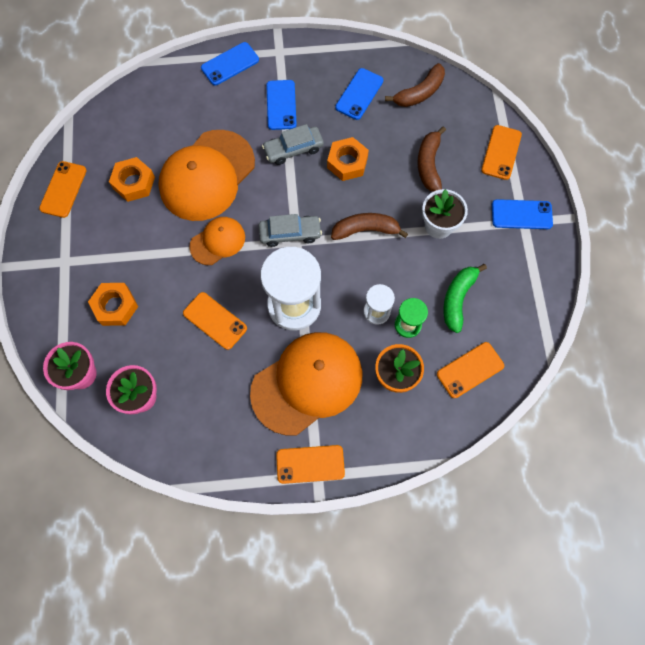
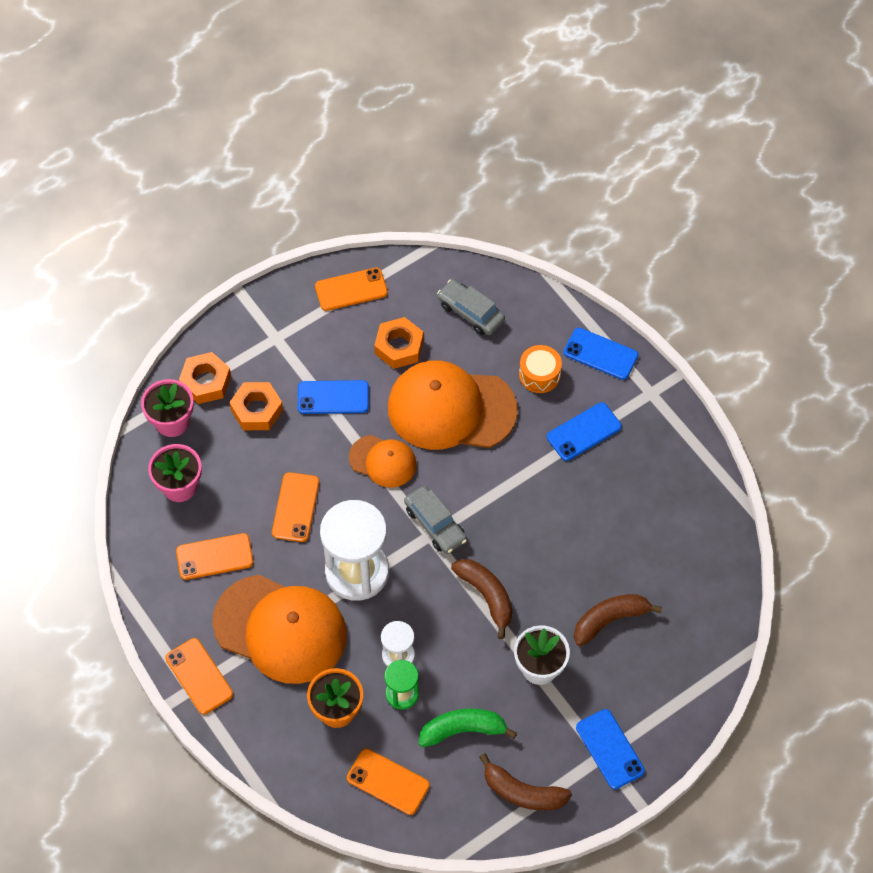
camera: 60 degrees right, 10 degrees down
(219, 108) = (539, 375): none -> orange drum
(293, 149) = (537, 473): grey car -> grey car (470, 312)
(347, 162) = (556, 535): orange nut -> orange nut (206, 382)
(359, 94) = (652, 502): blue phone -> blue phone (333, 397)
(419, 93) = (697, 564): brown banana -> brown banana (522, 792)
(501, 152) = (677, 689): orange phone -> orange phone (214, 557)

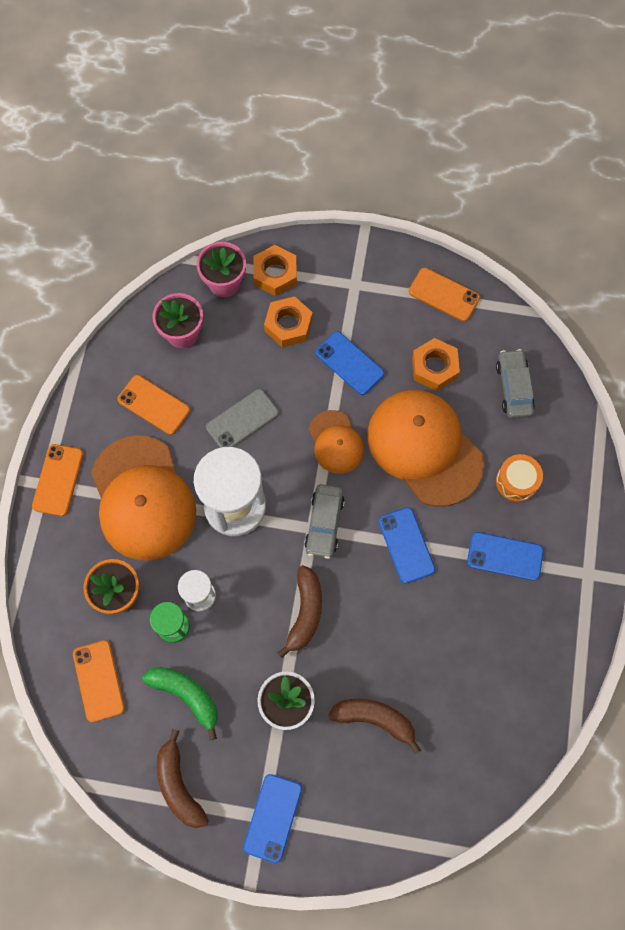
camera: 45 degrees right, 10 degrees up
(295, 507) = (242, 420): orange phone -> grey phone
(600, 354) = (580, 508): blue phone -> blue phone (406, 545)

